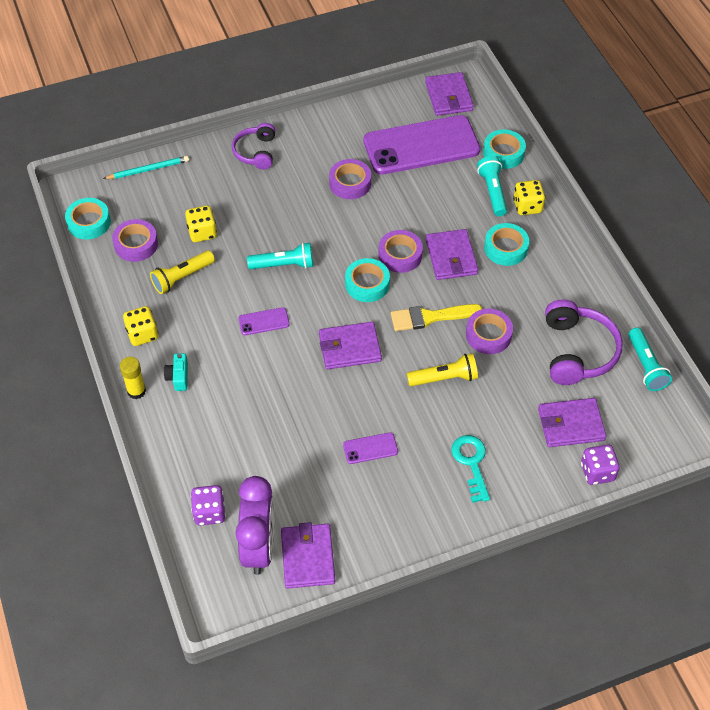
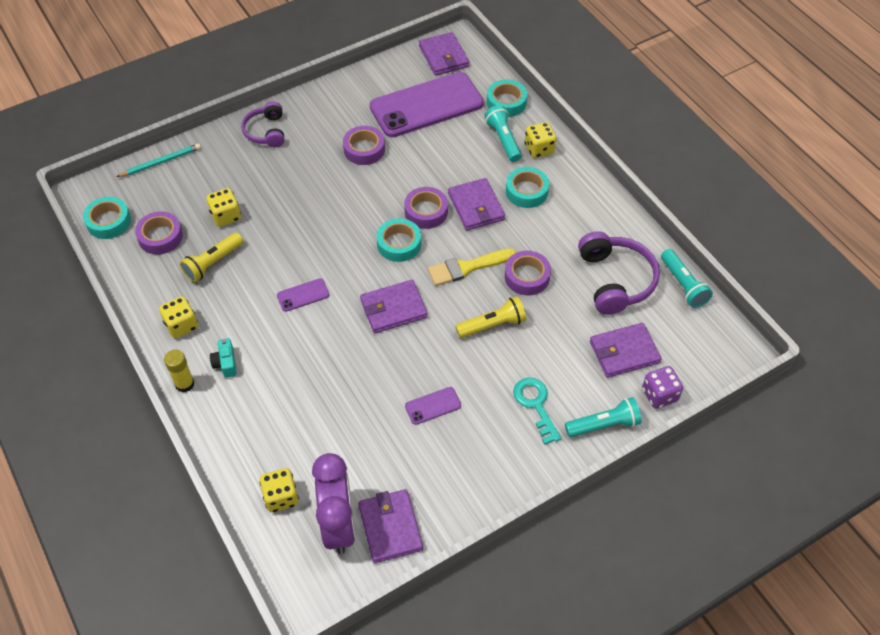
camera: 10 degrees left, 0 degrees up
(209, 512) = (281, 497): purple dice -> yellow dice
(284, 265) = (313, 237): turquoise flashlight -> turquoise flashlight (604, 425)

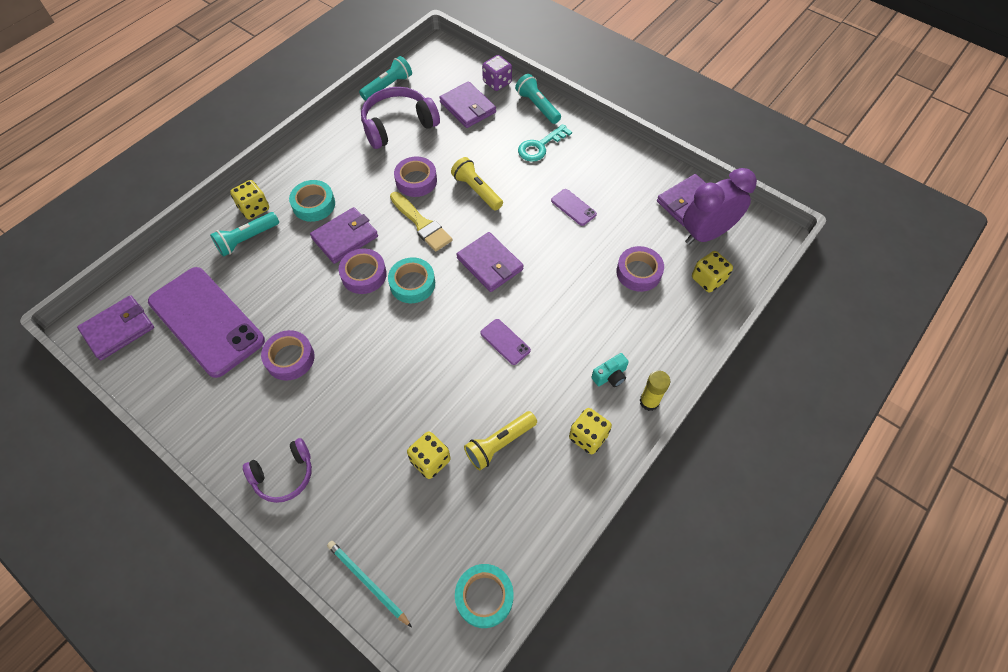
camera: 110 degrees left, 5 degrees up
(160, 237) = (484, 519): purple tape -> purple tape (638, 272)
(212, 263) = (499, 444): yellow flashlight -> yellow flashlight turned 120 degrees clockwise
(506, 102) = (189, 251): turquoise tape -> none

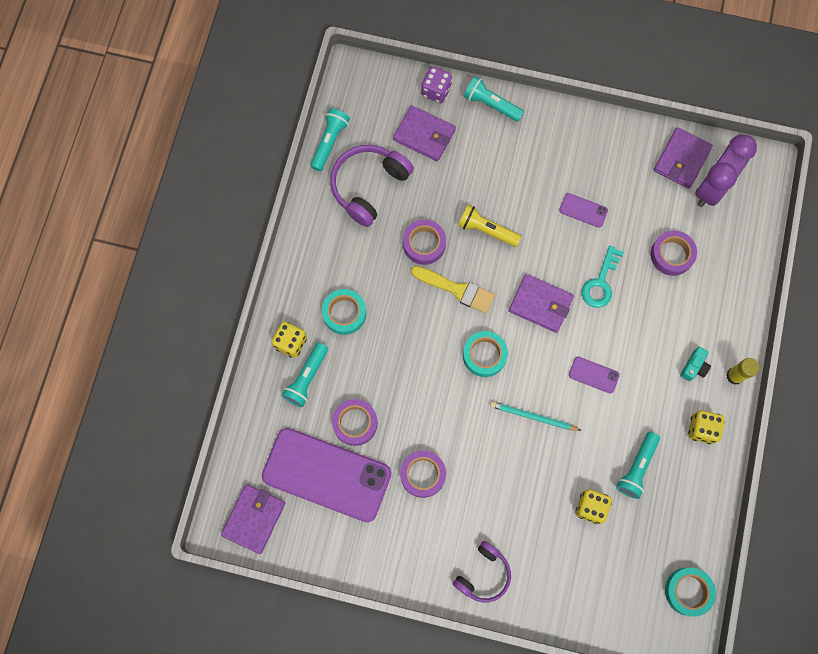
camera: 25 degrees left, 15 degrees up
(345, 237) = (395, 335): purple wallet -> none
(364, 275) = (436, 366): purple tape -> purple tape (355, 423)
(367, 582) = (598, 623): turquoise pencil -> turquoise pencil (533, 417)
(499, 444) = (636, 468): yellow flashlight -> turquoise flashlight
(540, 146) = (518, 153): turquoise key -> turquoise key (600, 282)
(708, 279) = (732, 236): yellow dice -> none

